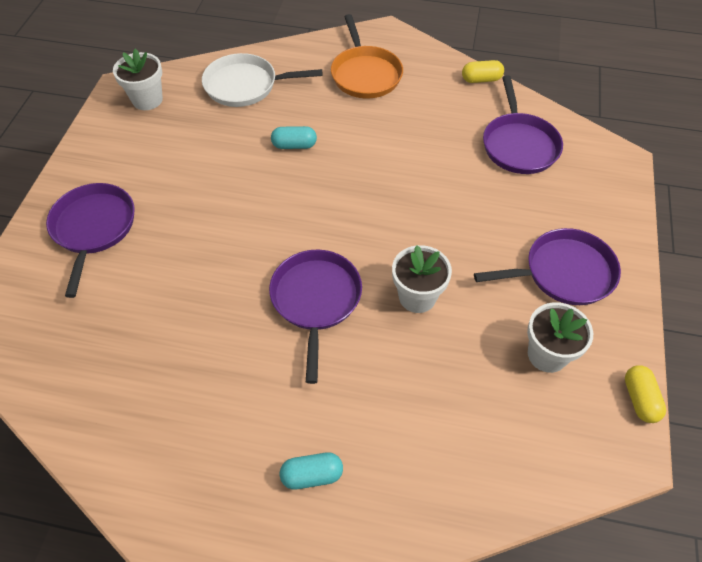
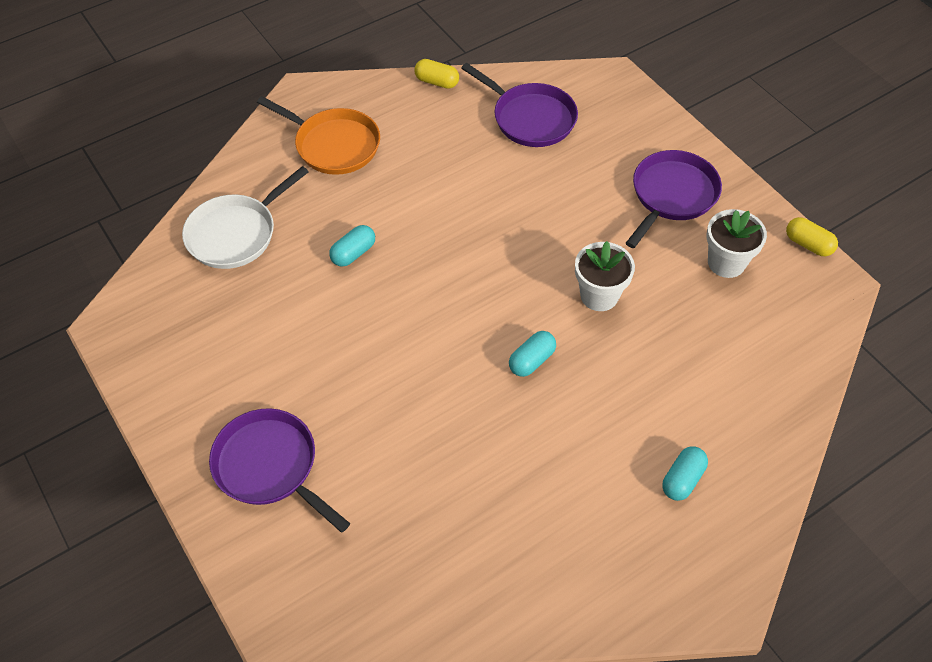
camera: 45 degrees left, 0 degrees up
(147, 100) = (155, 317): white flower pot -> none
(316, 300) = (531, 360): purple pan -> turquoise capsule
(481, 79) = (437, 82): yellow capsule -> yellow capsule turned 75 degrees clockwise

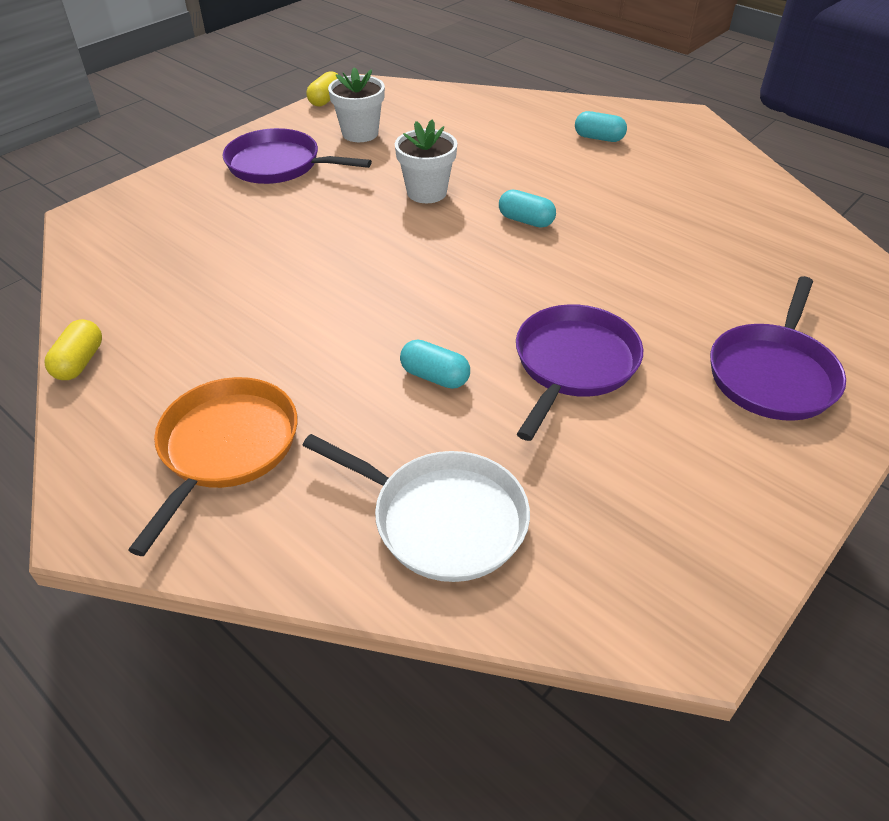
camera: 105 degrees left, 10 degrees down
(531, 118) = (161, 267): purple pan -> purple pan (573, 364)

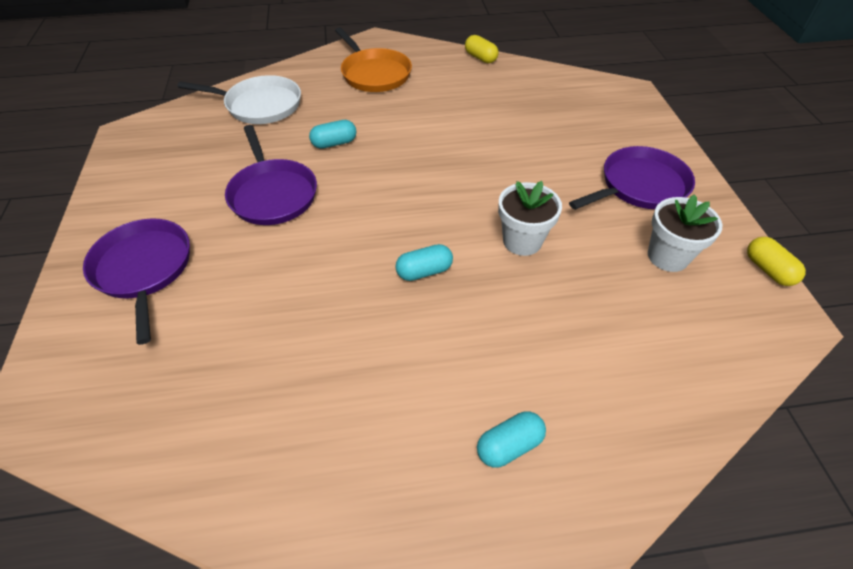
camera: 130 degrees right, 5 degrees up
(443, 519) = (260, 105): white pan -> white pan turned 150 degrees counterclockwise

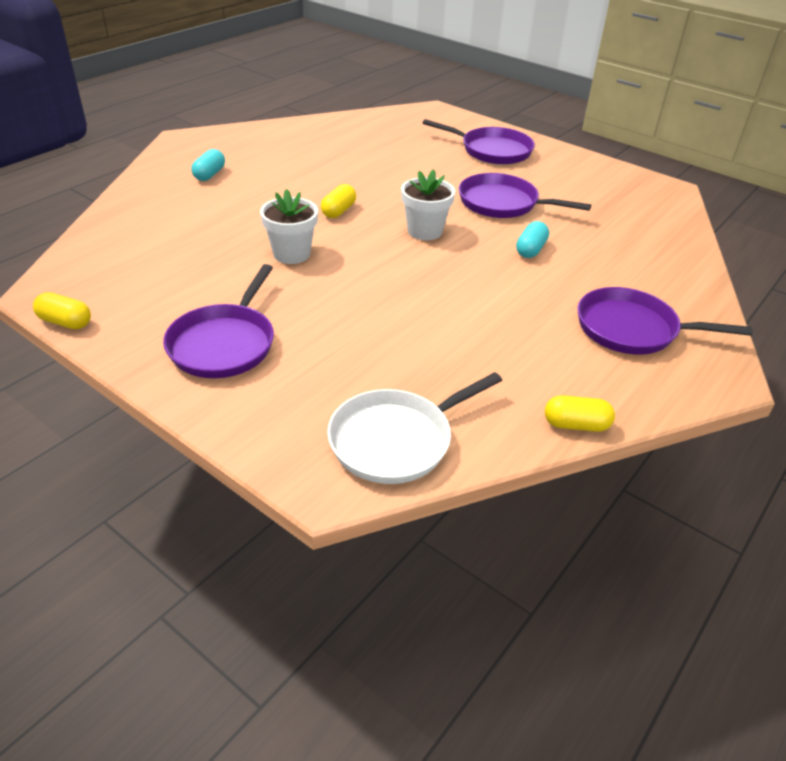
camera: 135 degrees right, 10 degrees down
(260, 105) = (644, 247): white pan -> white pan (395, 440)
(374, 74) = (631, 329): orange pan -> purple pan
(424, 271) = (338, 211): turquoise capsule -> yellow capsule
(667, 256) = (163, 294): white flower pot -> white flower pot (425, 231)

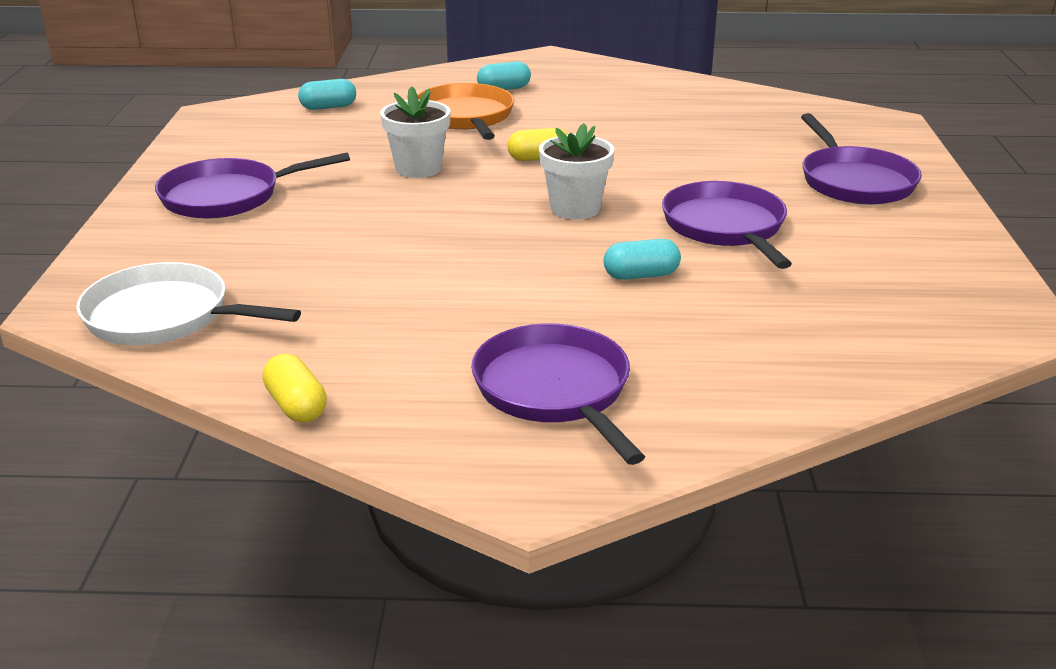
camera: 55 degrees right, 10 degrees down
(65, 322) = (183, 135): yellow capsule -> none
(124, 243) = (328, 107): none -> turquoise capsule
(234, 205) = (465, 117): none -> orange pan

